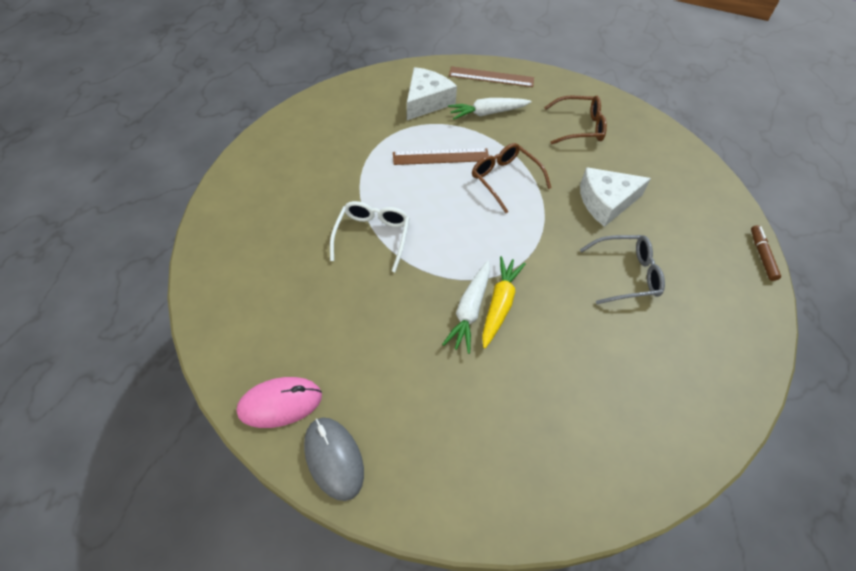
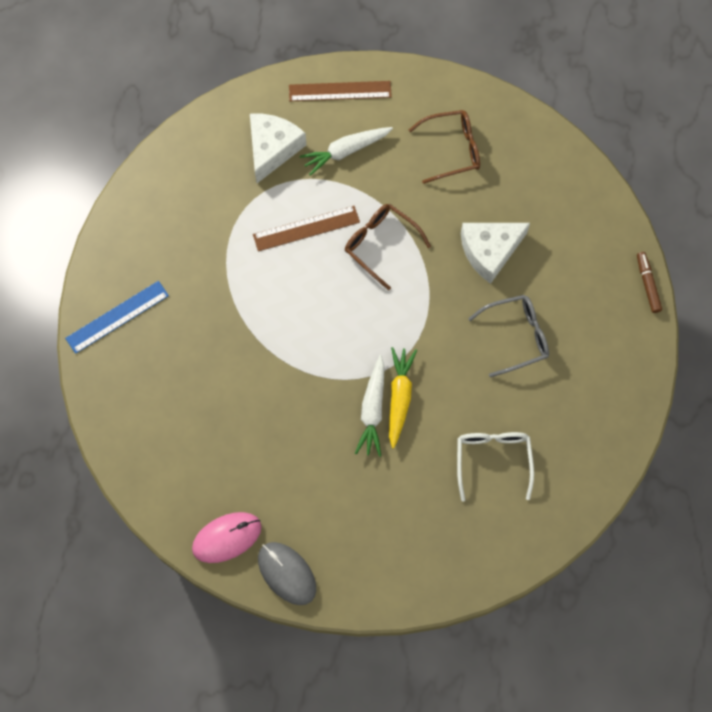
camera: 10 degrees left, 15 degrees up
(251, 188) = (117, 316): none -> blue ruler
(372, 237) = (260, 349): white glasses -> white glasses (493, 460)

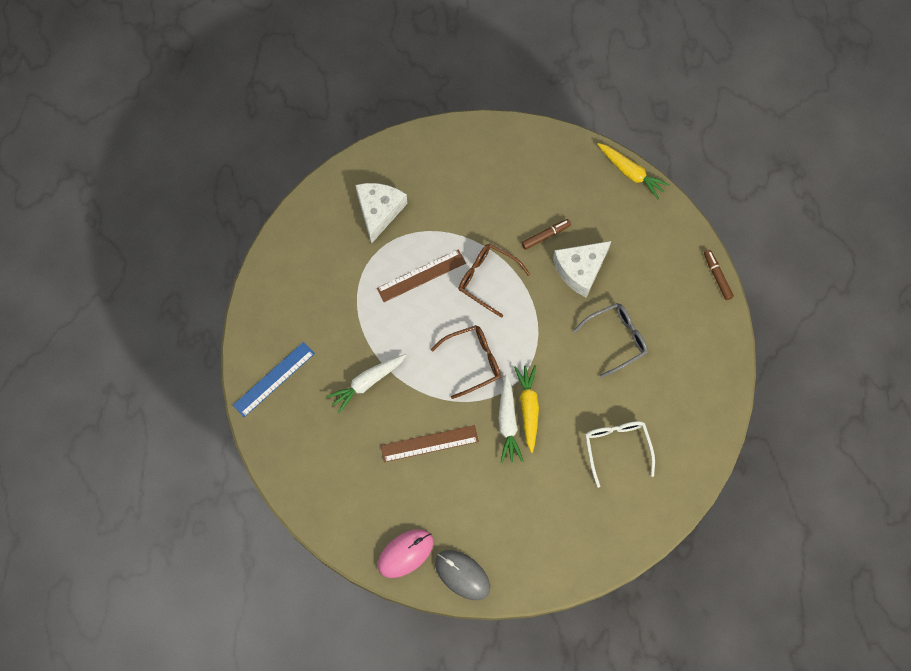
camera: 10 degrees left, 0 degrees up
(340, 91) = (427, 152): brown ruler -> brown ruler (429, 443)
(345, 151) = (442, 203): white carrot -> white carrot (367, 383)
(452, 150) = (532, 187): brown glasses -> brown glasses (473, 361)
(457, 206) = (545, 236): none -> brown marker
(569, 151) = (631, 173): none -> yellow carrot

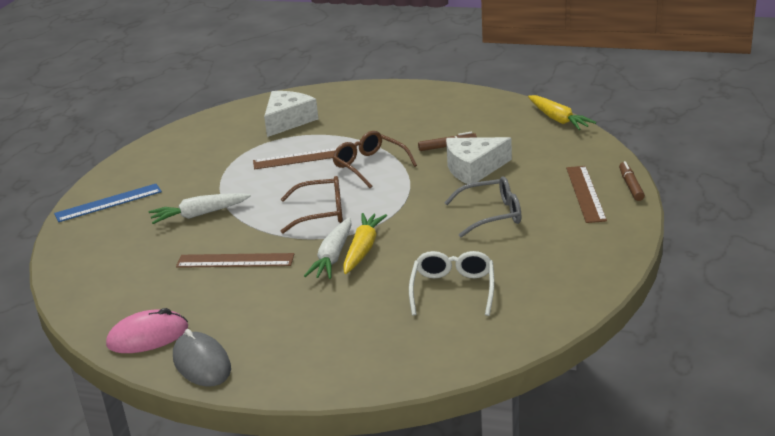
camera: 20 degrees right, 40 degrees down
(683, 294) = (585, 193): none -> brown ruler

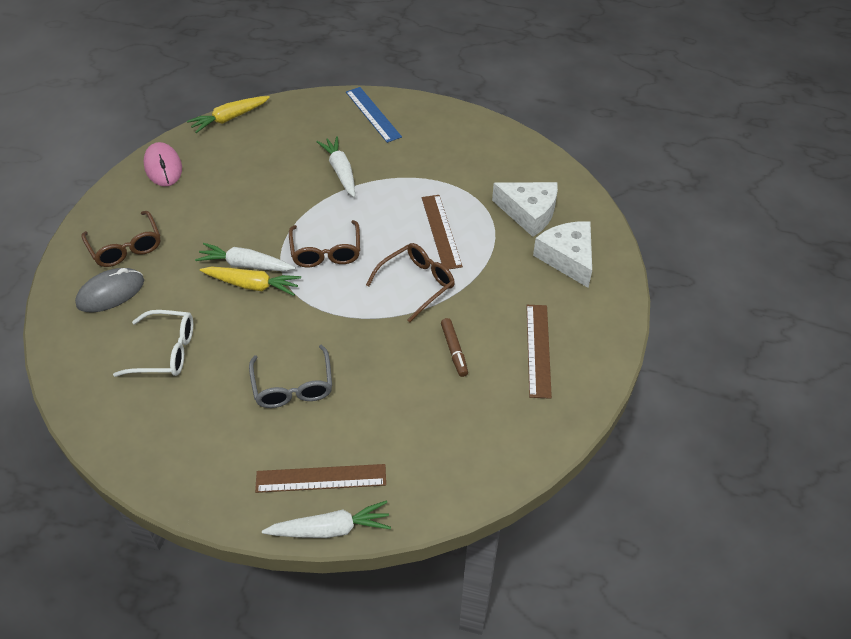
camera: 85 degrees right, 20 degrees up
(201, 363) = (118, 200): grey mouse -> grey mouse (110, 293)
(235, 260) = (257, 202): brown ruler -> brown ruler (538, 350)
(291, 342) = (126, 247): none -> brown glasses
(473, 169) = (397, 374): white cheese -> white cheese (567, 258)
(558, 119) = (519, 468): yellow carrot -> yellow carrot (229, 118)
(630, 186) = (330, 529): brown marker -> white carrot

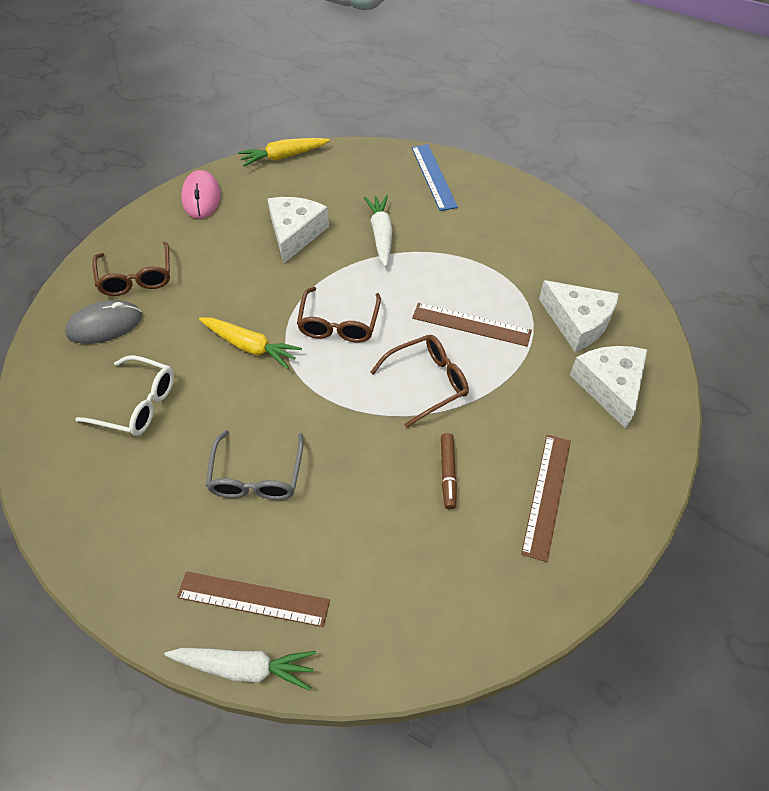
camera: 15 degrees right, 5 degrees up
(245, 265) = (250, 322): white carrot -> none
(262, 183) = (295, 233): none -> white cheese
(441, 231) = (471, 324): brown ruler -> brown ruler turned 75 degrees counterclockwise

